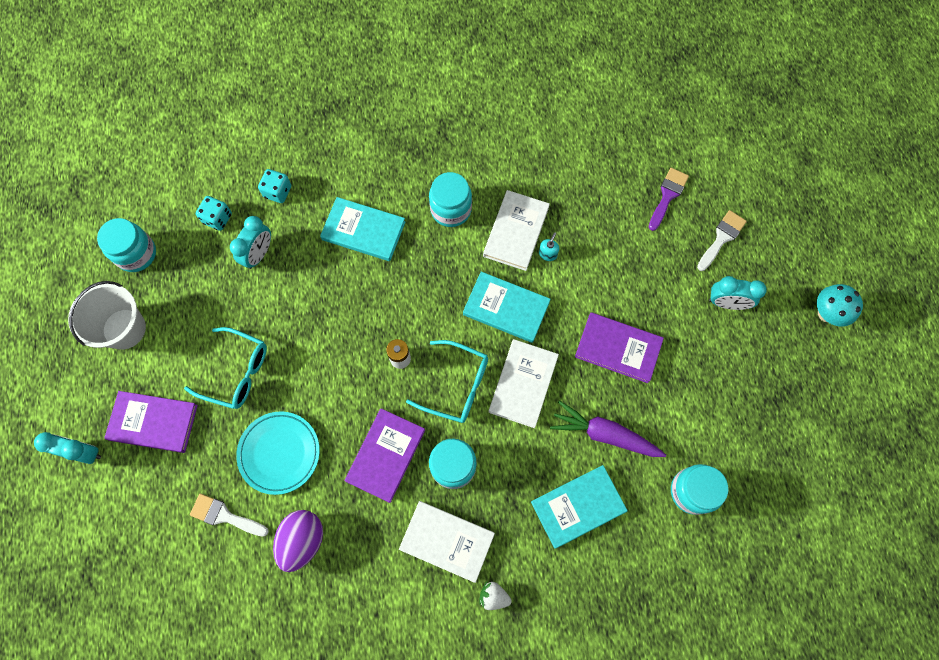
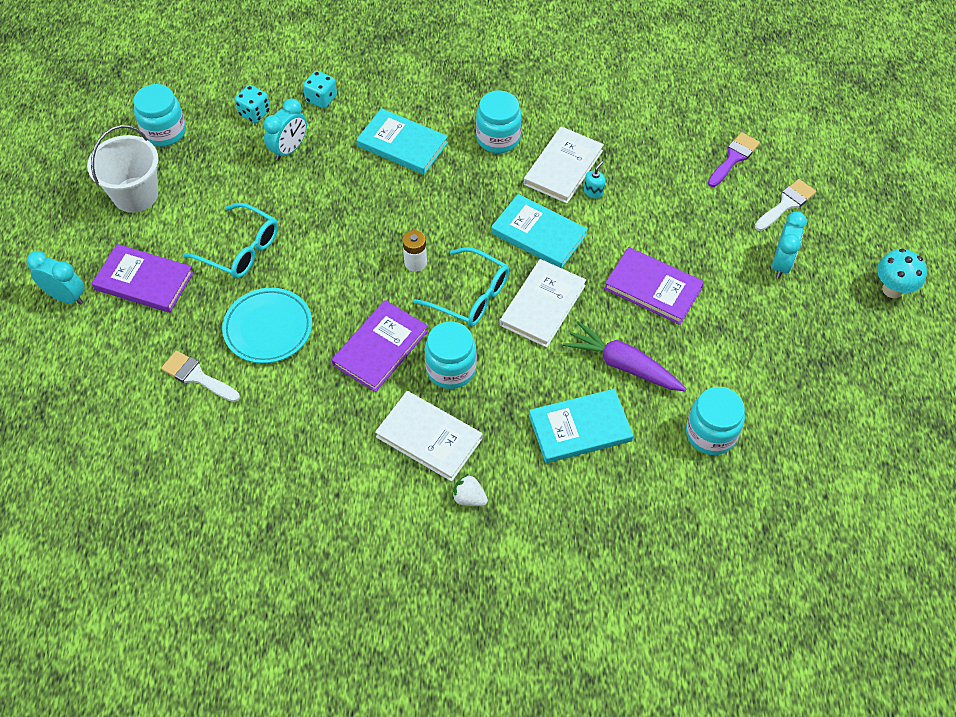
camera: 10 degrees right, 15 degrees down
(302, 540) = (273, 412): purple egg -> none
(726, 303) = (781, 264): turquoise clock -> turquoise clock turned 90 degrees counterclockwise

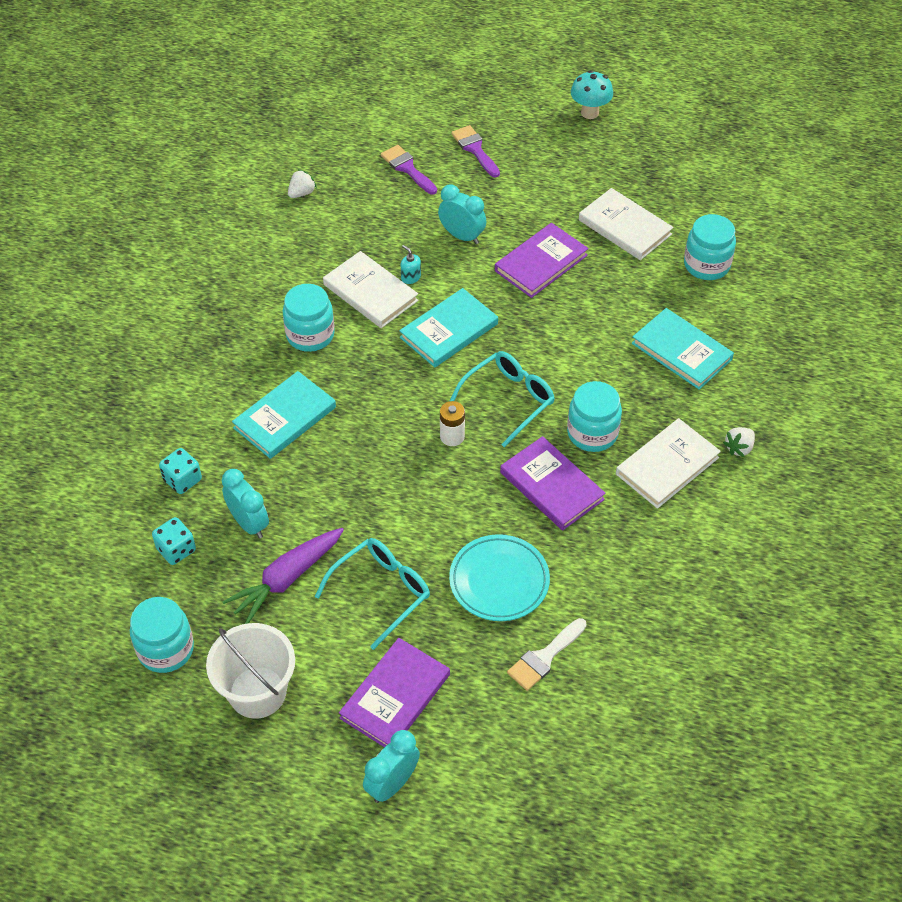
camera: 75 degrees left, 5 degrees down
(542, 305) = (536, 347): white book -> white book (624, 227)
(580, 428) = (681, 351): turquoise book -> turquoise book turned 45 degrees counterclockwise
(623, 365) = (620, 305): purple carrot -> purple carrot (286, 579)
(665, 91) = (302, 193): none -> white strawberry
(781, 264) = (541, 171): turquoise clock -> turquoise clock (462, 236)
(786, 204) = (475, 149): white brush -> purple brush

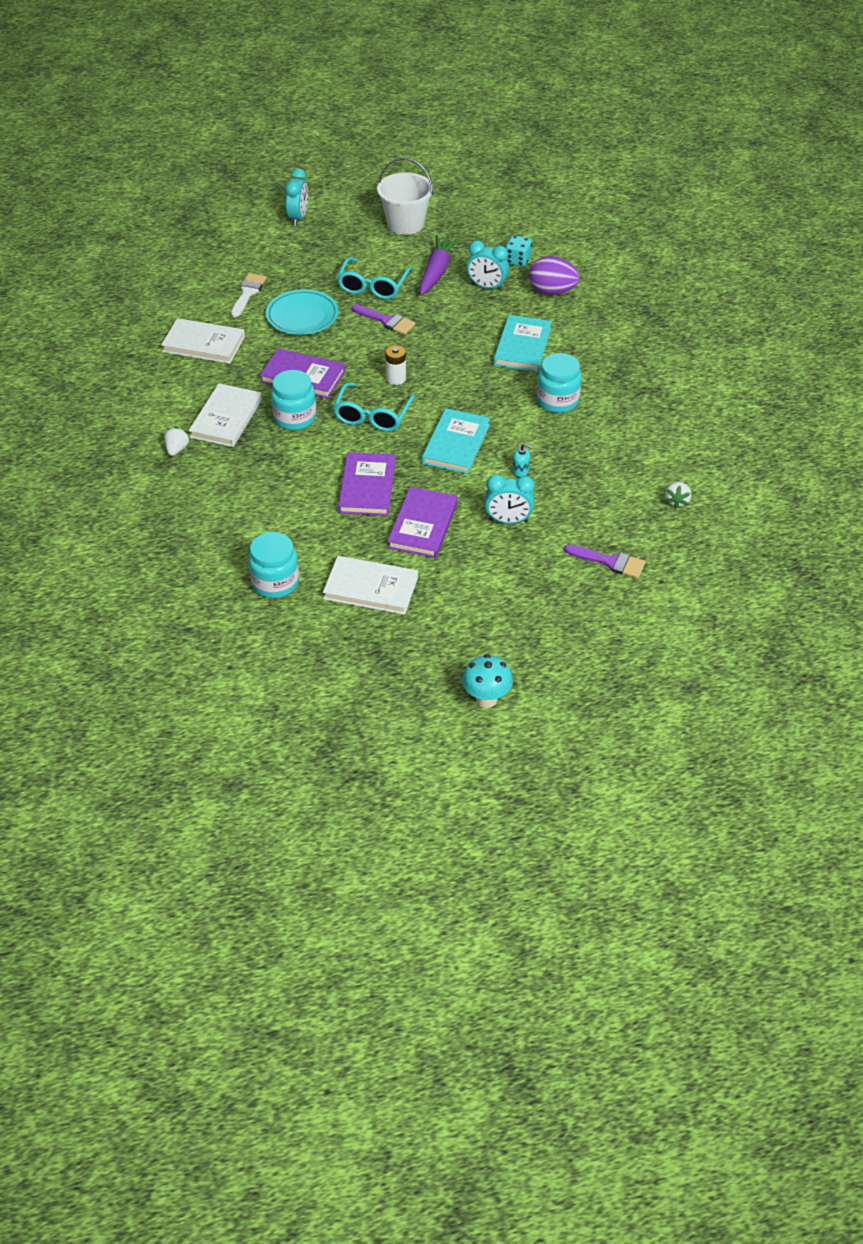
camera: 150 degrees right, 5 degrees down
(166, 649) = (475, 222): turquoise jar -> none
(182, 480) = (552, 291): turquoise dice -> purple egg
(370, 293) = (541, 447): white book -> white book (204, 344)
(395, 696) = (325, 248): purple book -> purple book (367, 487)
(475, 149) = (566, 607): purple brush -> purple brush (386, 321)
(681, 351) = (258, 501): turquoise book -> none

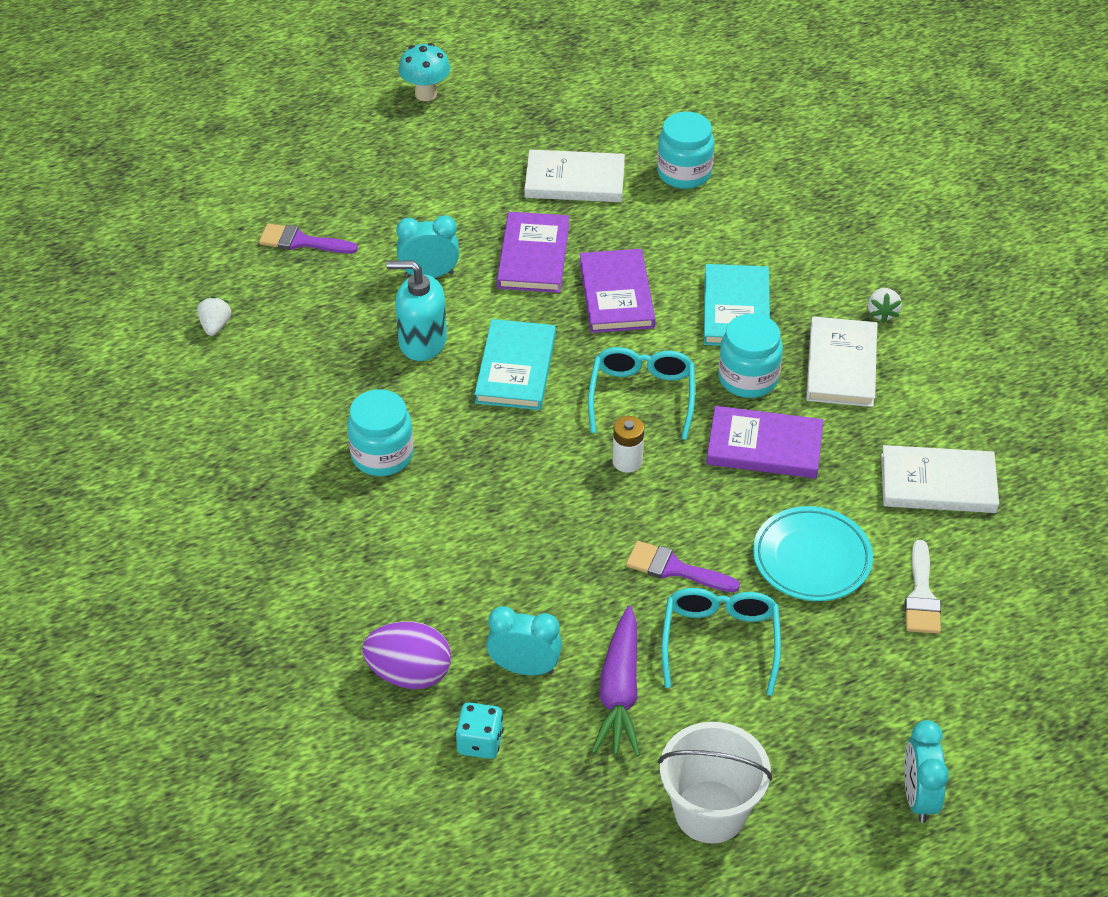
camera: 170 degrees right, 0 degrees up
(521, 471) = (422, 341): turquoise soap dispenser -> turquoise soap dispenser, size x2.19
(522, 346) = (446, 548): turquoise book -> turquoise book (736, 310)

